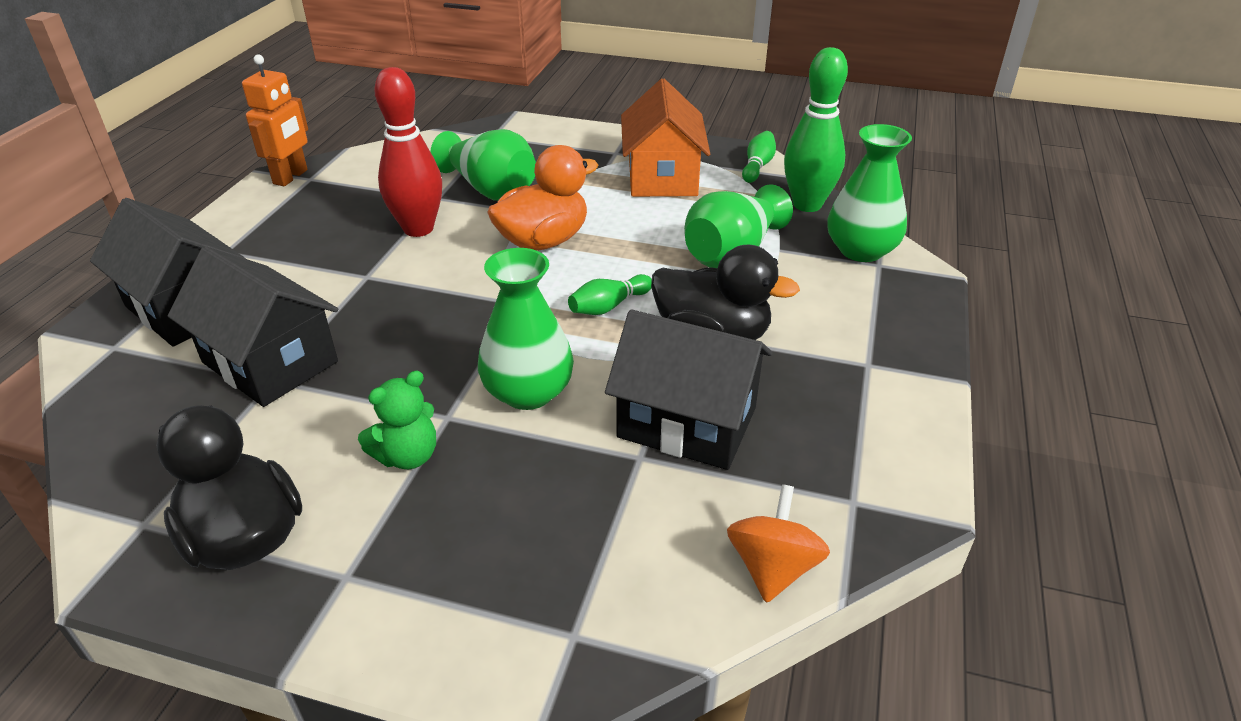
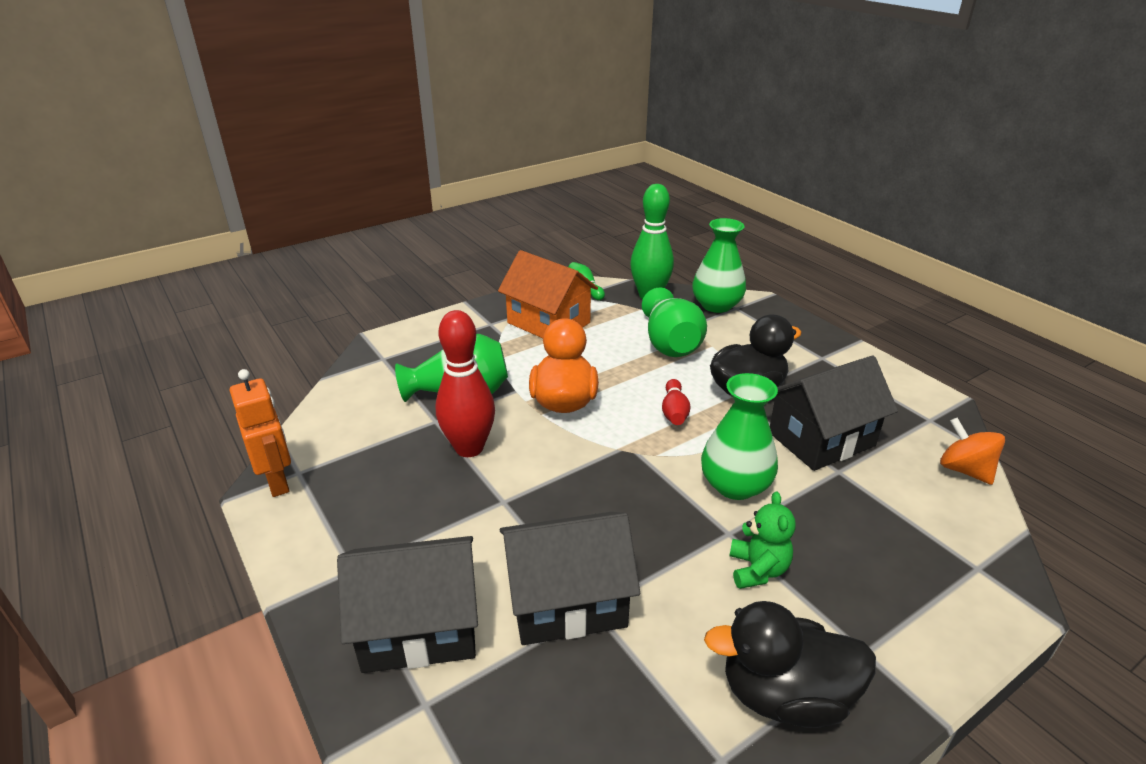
camera: 50 degrees left, 5 degrees down
(609, 306) = (674, 411): green bowling pin -> red bowling pin

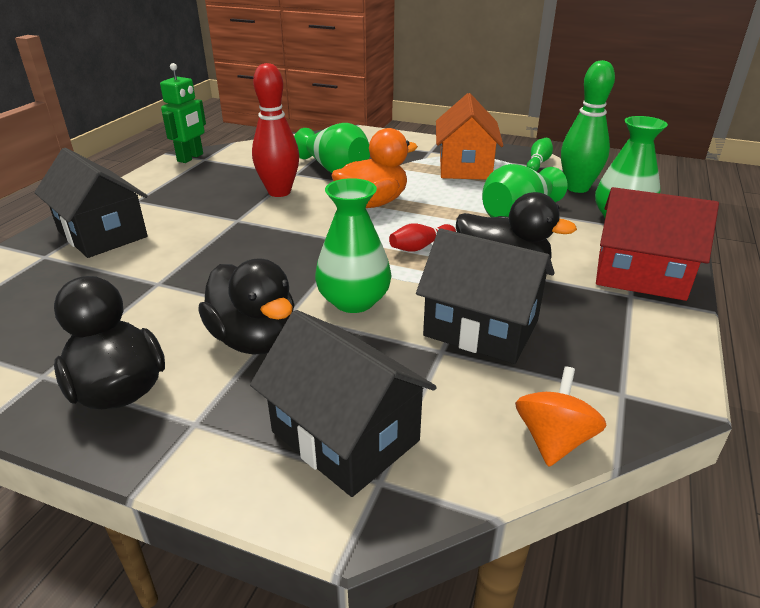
camera: 55 degrees right, 0 degrees up
(278, 482) = (190, 158): orange robot -> green robot
(567, 601) = (157, 271): black house -> black house (345, 436)
(757, 570) = (255, 339): green teddy bear -> black duck
(800, 340) = (640, 275): none -> red house

